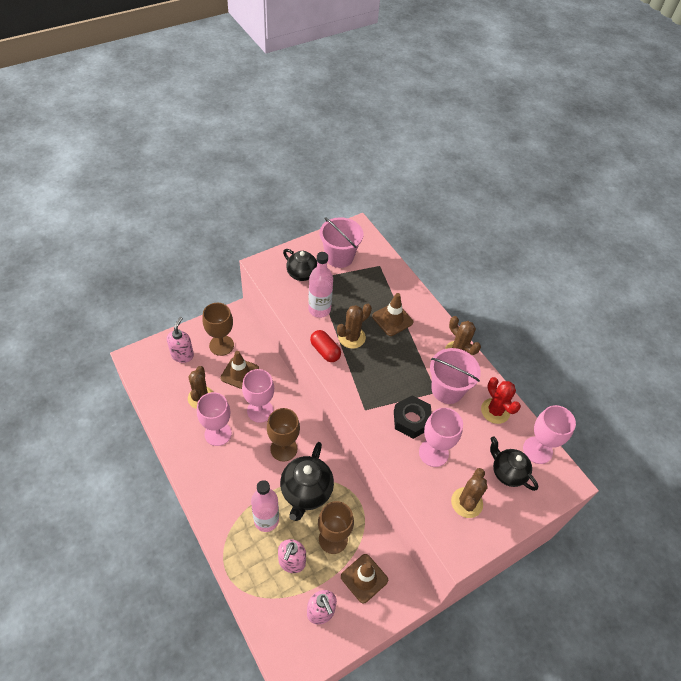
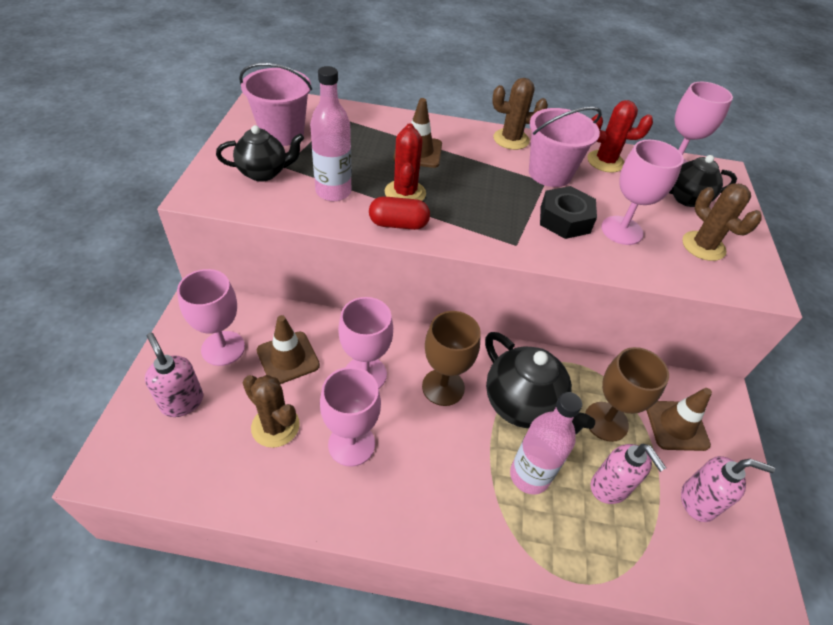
camera: 50 degrees left, 5 degrees down
(221, 345) = (223, 348): brown goblet -> pink goblet
(351, 337) = (405, 193): brown cactus -> red cactus

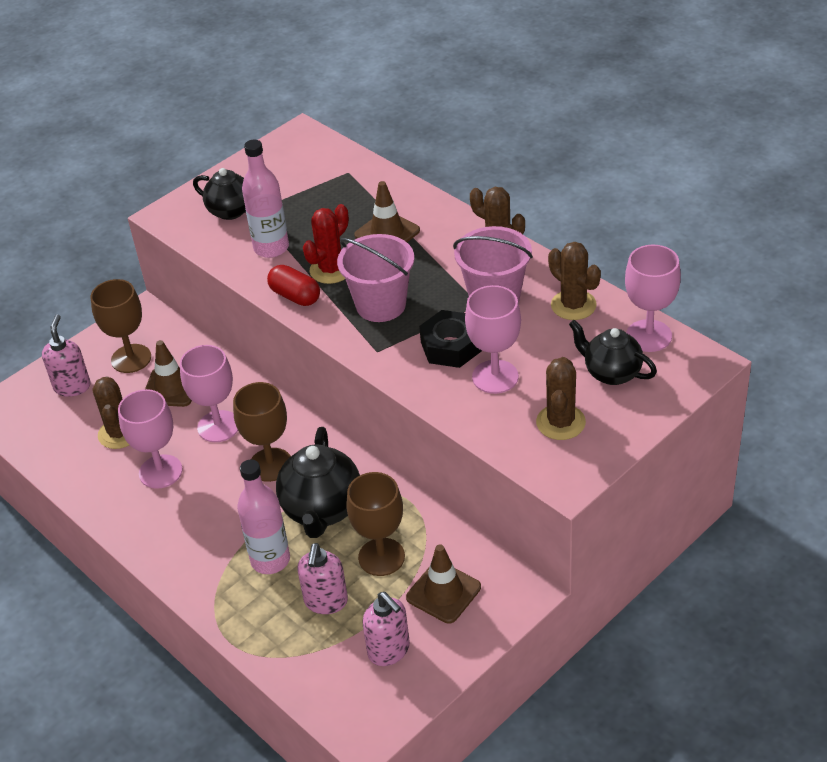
camera: 45 degrees right, 5 degrees down
(223, 348) = (131, 358): pink goblet -> brown goblet
(282, 133) = (282, 176): pink bucket -> pink bucket (381, 305)
(605, 161) = (573, 305): red cactus -> brown cactus

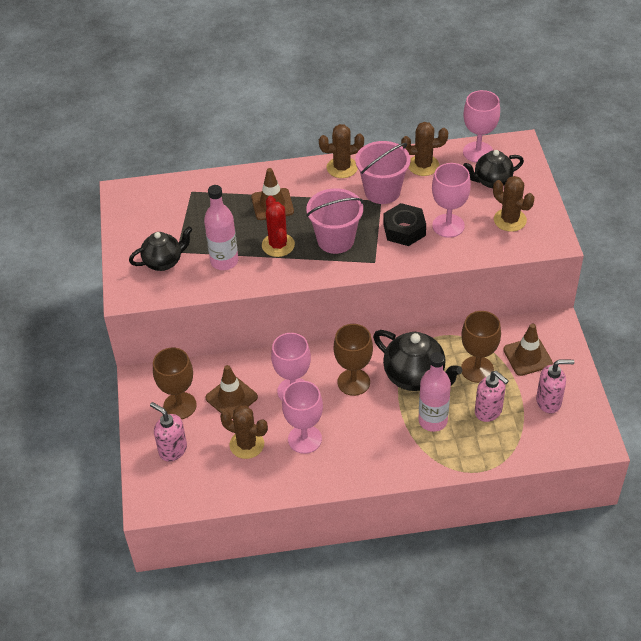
camera: 55 degrees left, 5 degrees up
(295, 296) = (284, 273): red capsule -> none

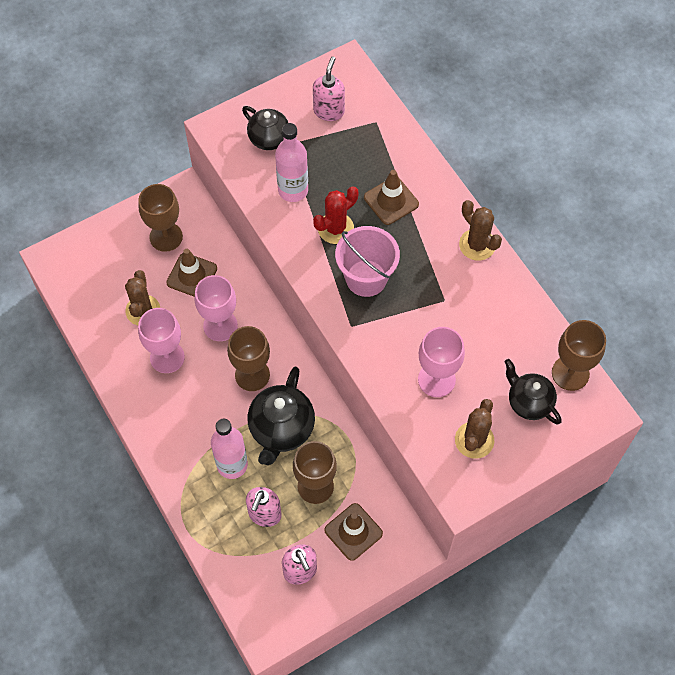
camera: 65 degrees right, 15 degrees up
(172, 450) = (115, 252): pink soap dispenser -> pink soap dispenser (329, 111)
(382, 191) = (459, 297): pink bucket -> none
(404, 230) = (410, 338): black nut -> none
(423, 165) = (520, 323): brown cactus -> none
(478, 152) = (570, 373): pink goblet -> brown goblet

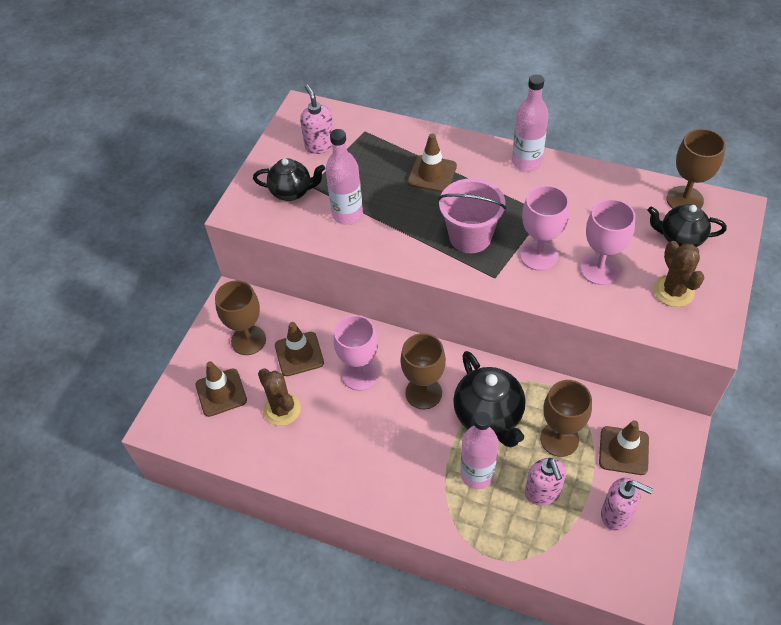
camera: 35 degrees left, 10 degrees down
(113, 265) = (221, 392): none -> brown traffic cone
(167, 357) = (338, 431): pink goblet -> pink goblet (539, 255)
(335, 228) = (409, 219): red cactus -> none
(477, 245) = (526, 162): brown cactus -> pink bottle

